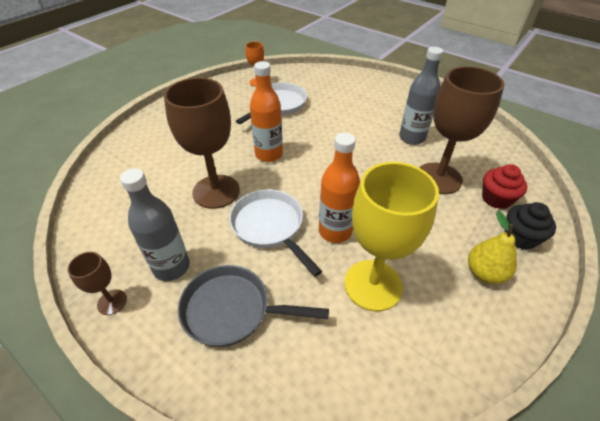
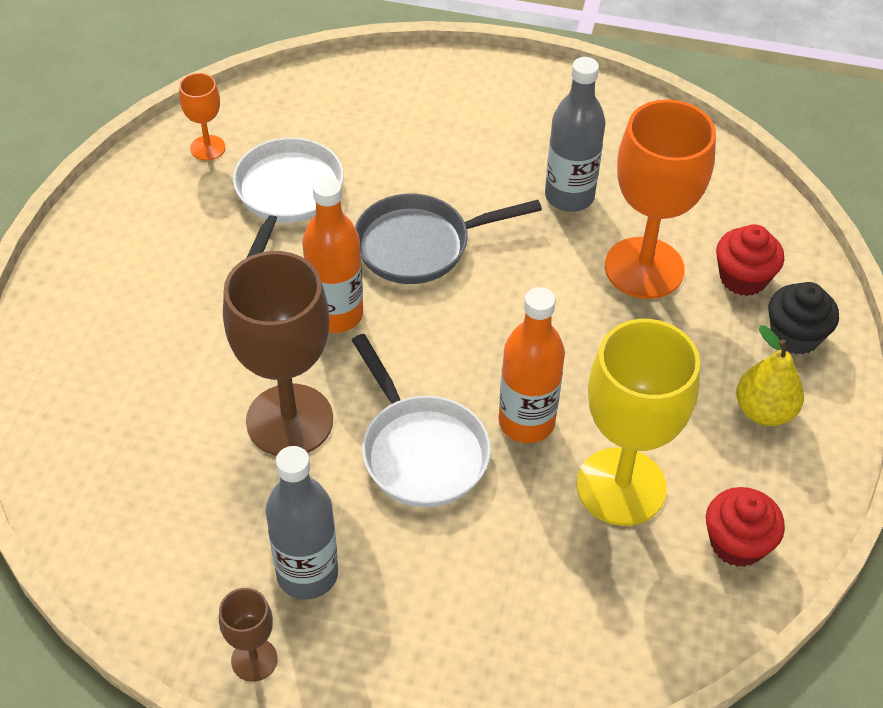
camera: 25 degrees left, 5 degrees up
(232, 310) = (443, 599): grey pan -> grey pan (420, 245)
(270, 226) = (421, 451): white pan -> white pan turned 150 degrees counterclockwise
(435, 349) = (737, 543): none -> red cupcake
(438, 178) = (644, 268): brown goblet -> orange goblet

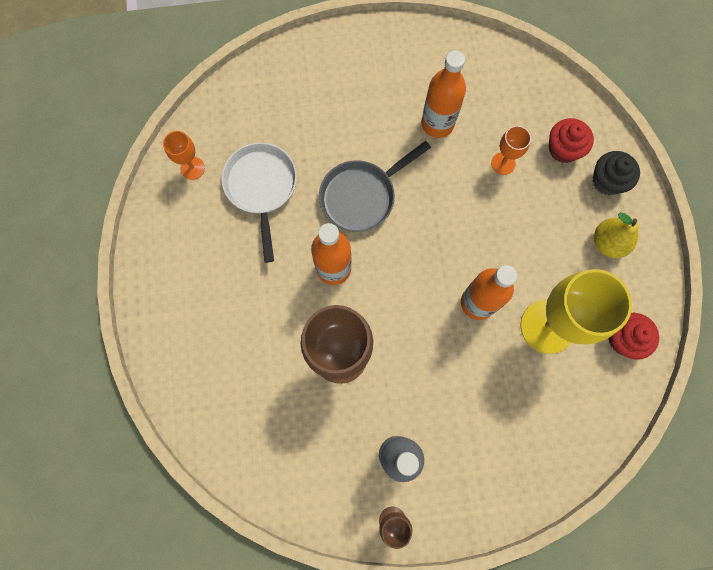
camera: 20 degrees left, 25 degrees up
(421, 451) = (425, 347): white pan -> none
(569, 196) = (437, 124): grey bottle -> orange bottle
(644, 268) = (503, 163): orange goblet -> orange goblet, size x0.47

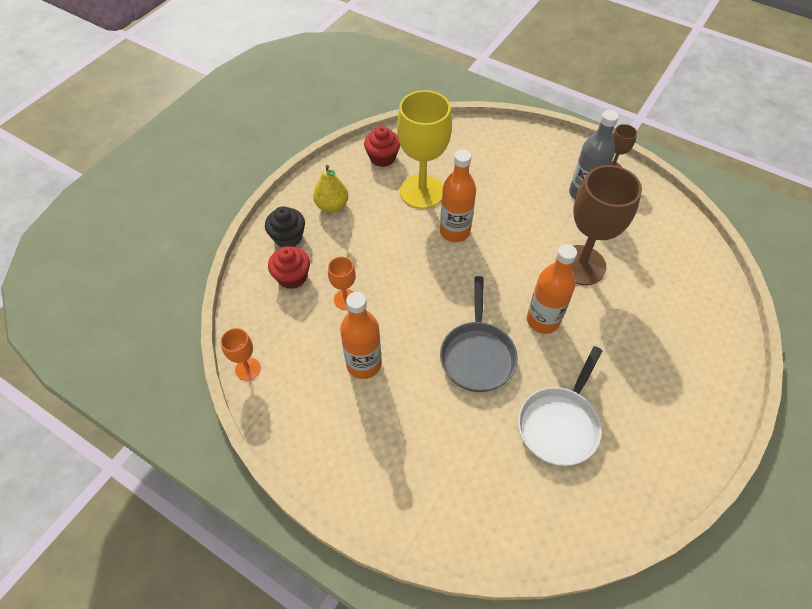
camera: 140 degrees left, 20 degrees down
(192, 168) = (616, 491): orange goblet -> orange goblet (248, 369)
(361, 196) = (477, 355): grey pan -> grey pan turned 90 degrees clockwise

